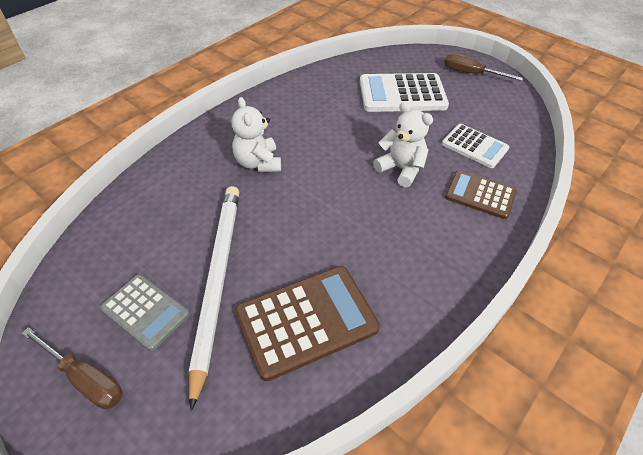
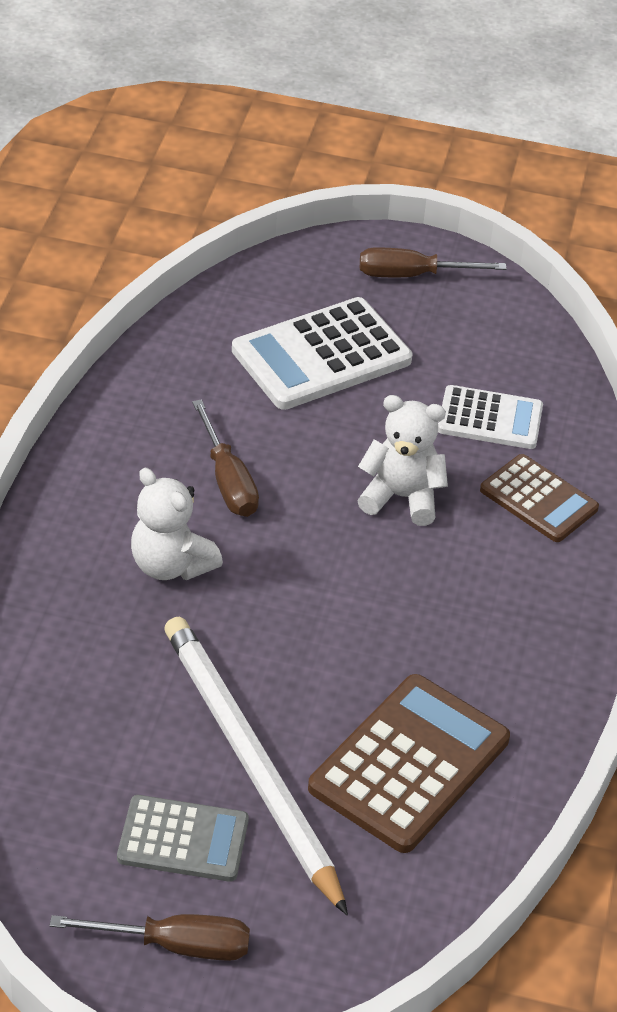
camera: 30 degrees left, 5 degrees down
(316, 133) = (228, 480): none -> brown screwdriver
(480, 195) = (538, 499): brown calculator -> brown calculator turned 135 degrees counterclockwise

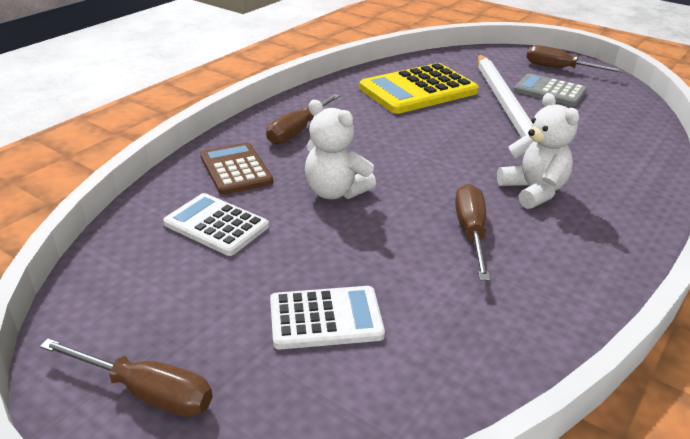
camera: 155 degrees left, 10 degrees down
(321, 355) = (325, 318): white calculator -> white calculator, size x0.62
(409, 764) = (418, 90): brown calculator -> yellow calculator
(522, 594) = (297, 131): none -> brown screwdriver

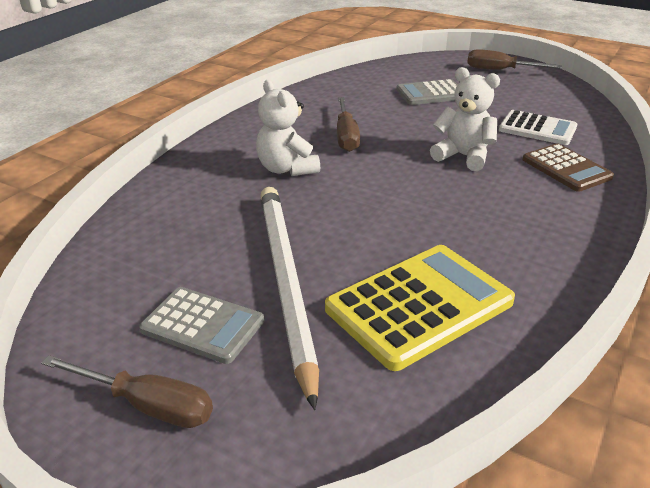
camera: 175 degrees right, 0 degrees up
(297, 131) = (543, 215): brown screwdriver -> none
(325, 318) = (431, 93): white calculator -> grey calculator

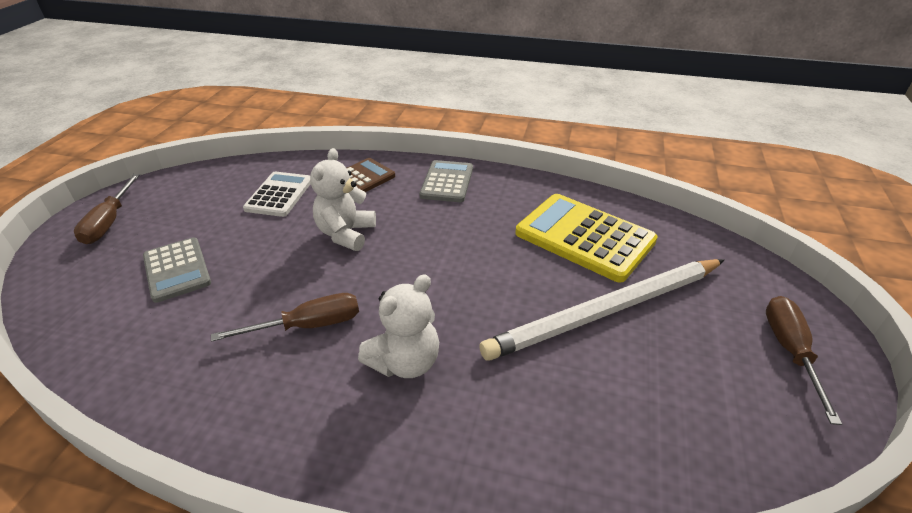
camera: 105 degrees left, 5 degrees up
(202, 325) = (693, 348): grey calculator -> grey calculator (447, 182)

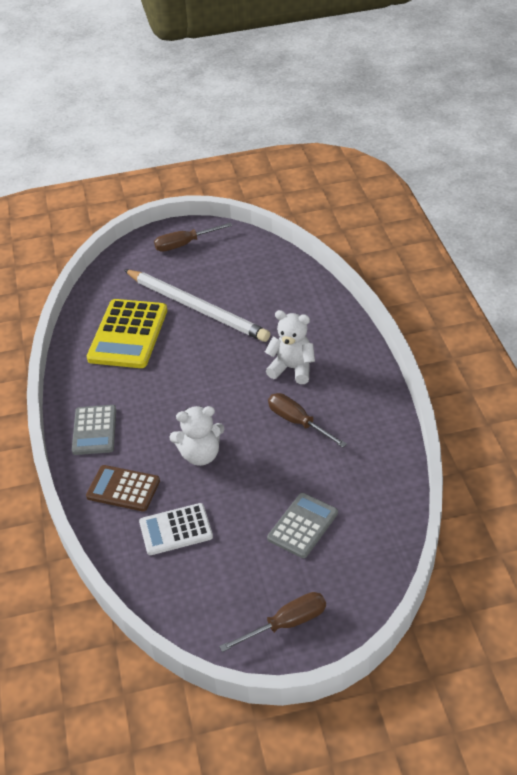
camera: 115 degrees left, 5 degrees up
(447, 182) = (94, 430): grey calculator -> grey calculator turned 75 degrees counterclockwise

